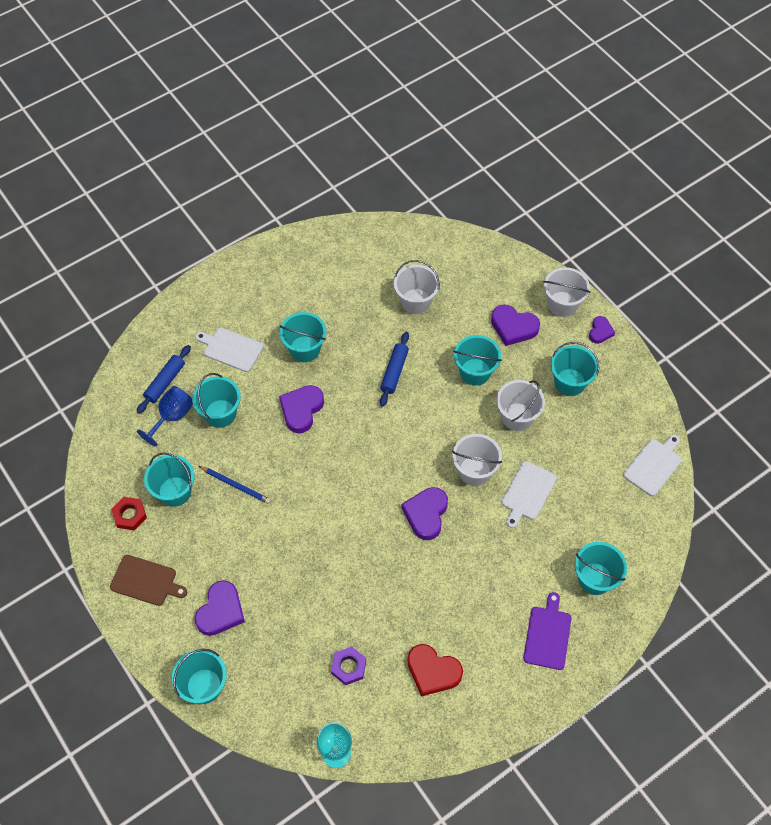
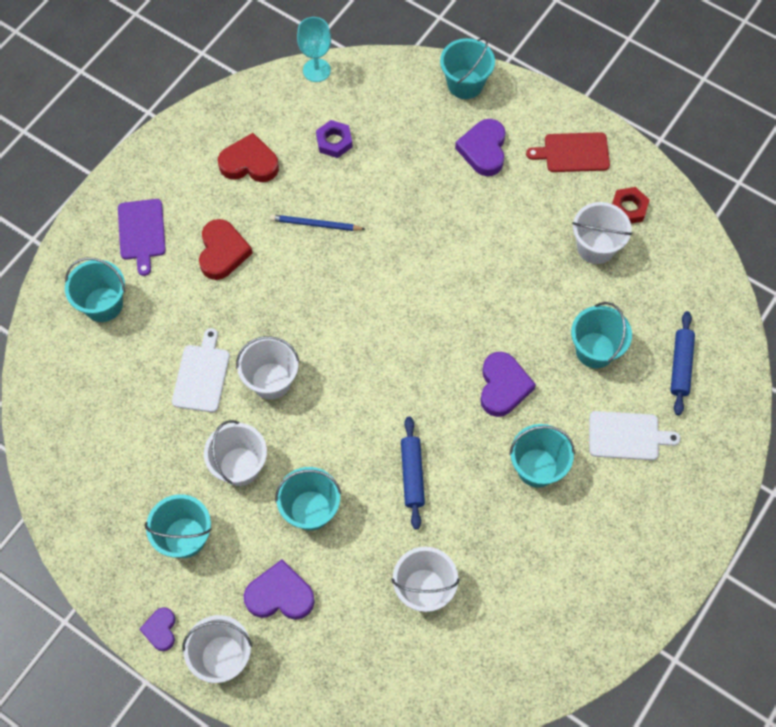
camera: 160 degrees right, 5 degrees up
(146, 581) = (573, 153): brown cutting board -> red cutting board
(172, 417) = (647, 327): blue goblet -> none
(175, 491) = (595, 247): turquoise bucket -> white bucket
(236, 485) = (533, 275): blue pencil -> blue pencil (315, 224)
(426, 514) = (310, 313): purple heart -> none
(482, 592) = (222, 252): none -> red heart
(653, 465) = (57, 459): white cutting board -> none

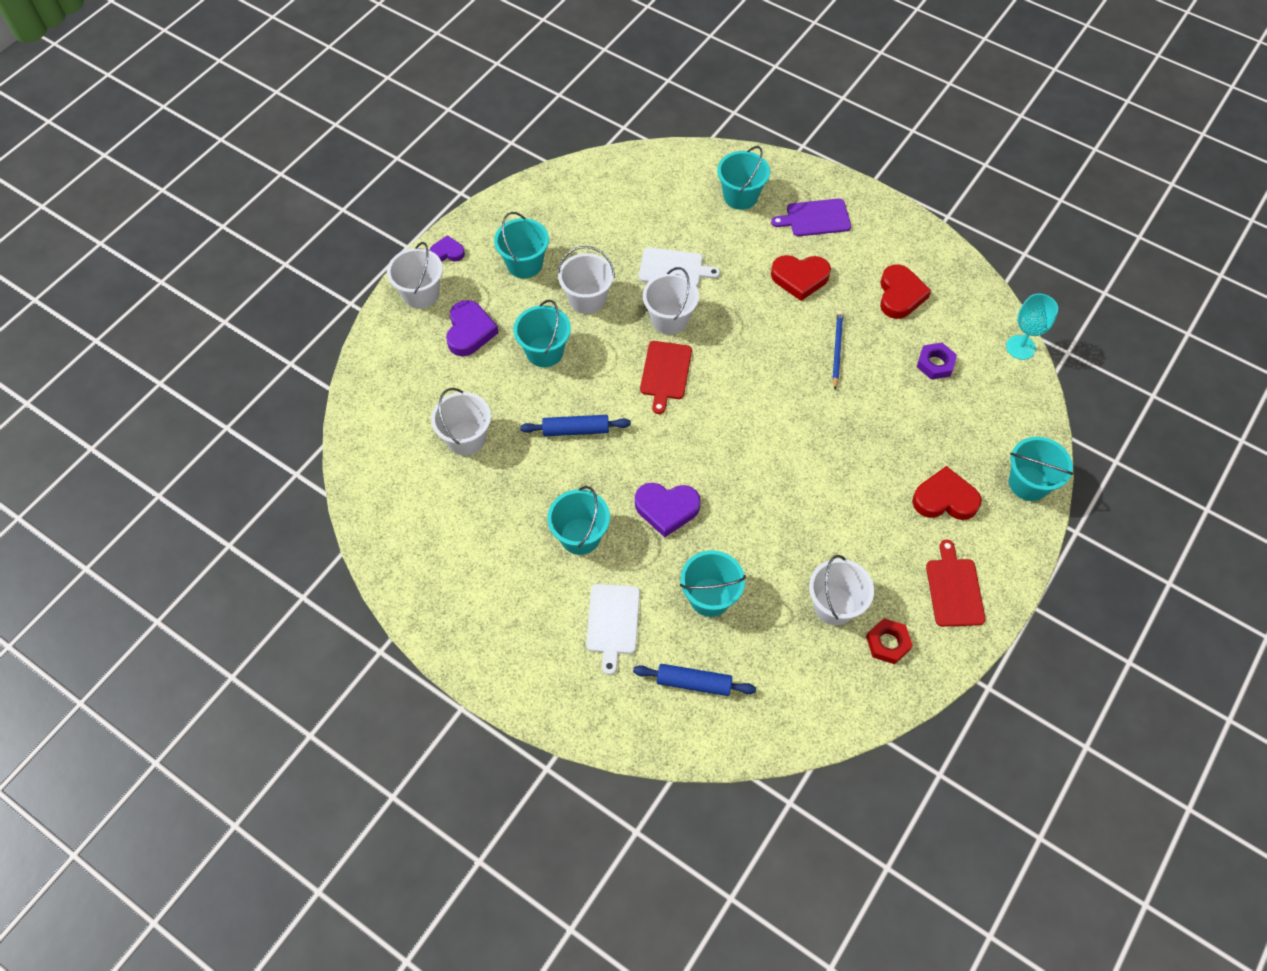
camera: 90 degrees right, 5 degrees down
(341, 386) = (665, 373): none -> red cutting board
(483, 150) = (945, 499): purple heart -> red heart

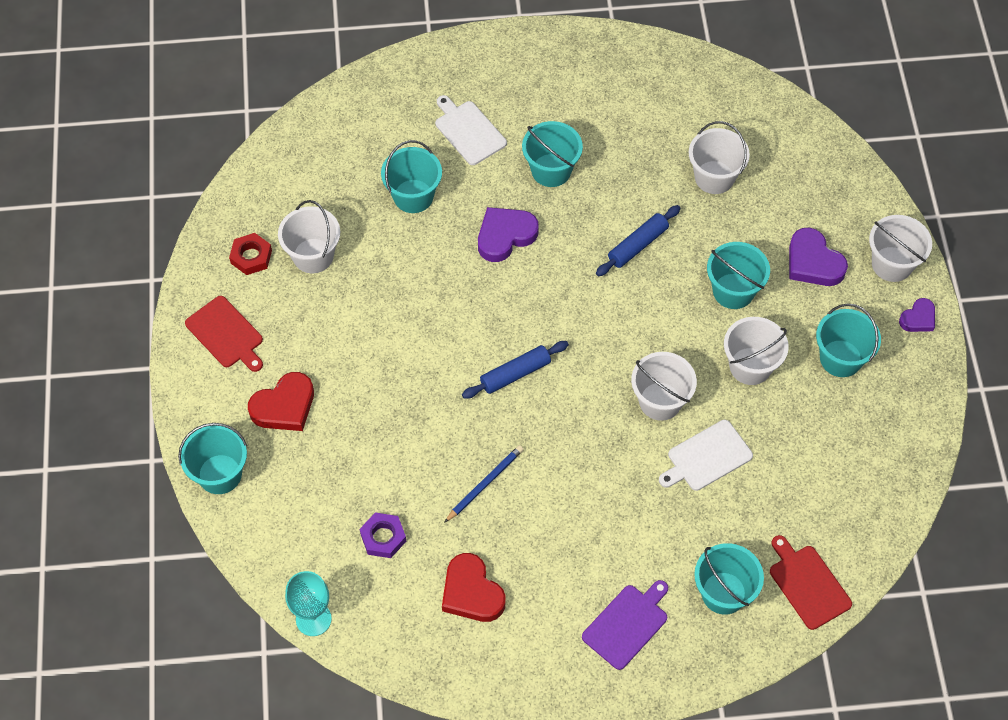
camera: 140 degrees right, 0 degrees up
(665, 373) = (614, 347): red cutting board -> red cutting board (808, 584)
(694, 683) = (374, 133): blue rolling pin -> blue rolling pin (515, 374)
(800, 278) = (582, 537): red heart -> none
(837, 350) = (485, 484): blue pencil -> blue pencil turned 105 degrees counterclockwise

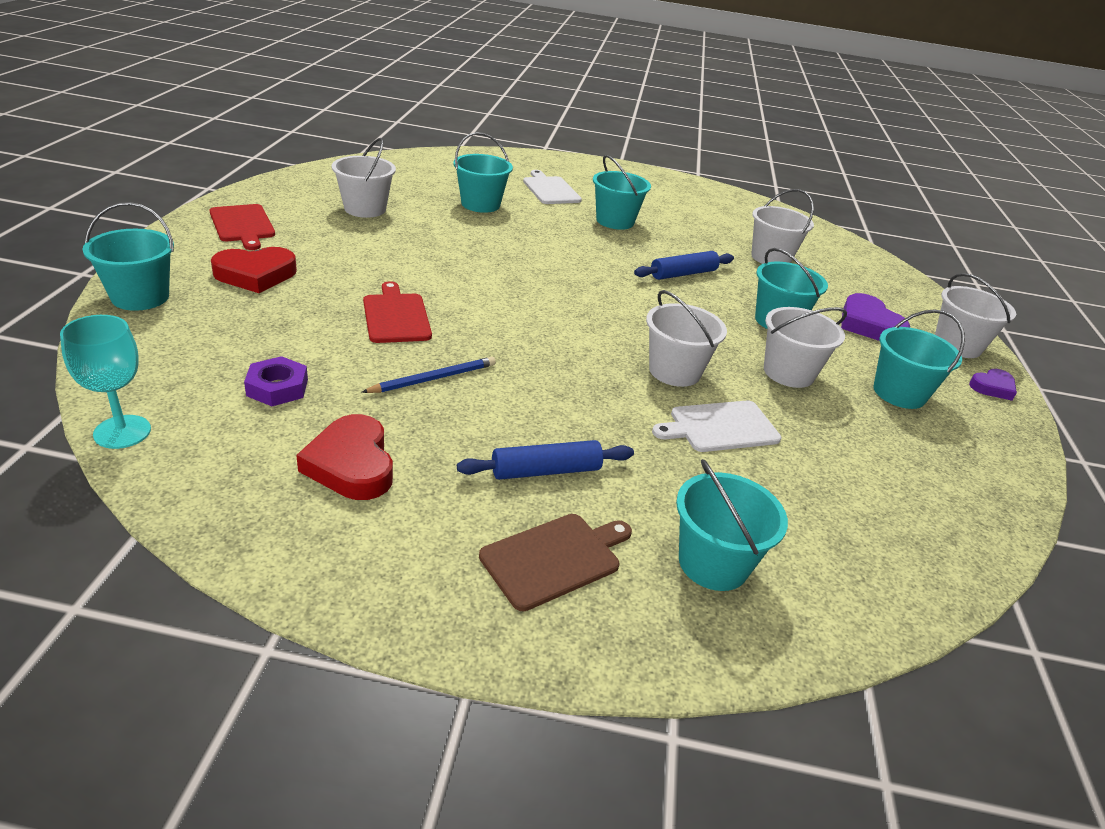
camera: 10 degrees right, 25 degrees down
(251, 257) = (308, 197): red nut -> none
(505, 236) = (553, 240): purple heart -> none
(515, 374) = (517, 314): blue rolling pin -> blue rolling pin (545, 471)
(627, 624) = (554, 559): purple cutting board -> brown cutting board
(808, 584) = (846, 589): red cutting board -> red cutting board (396, 316)

